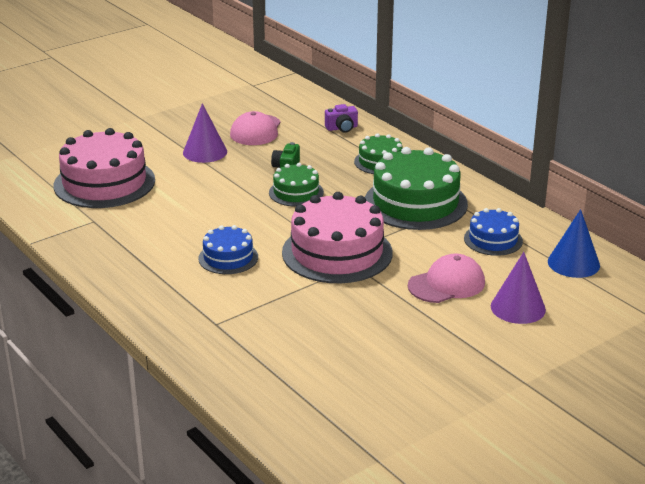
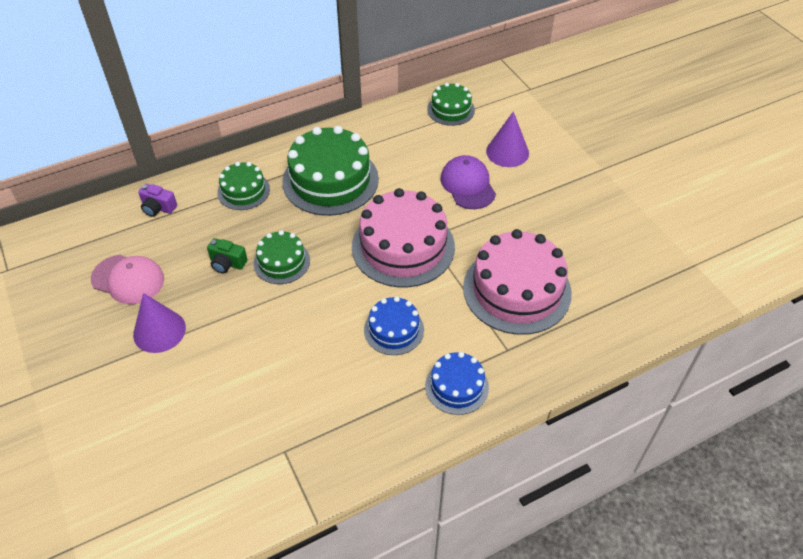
camera: 80 degrees left, 20 degrees up
(104, 183) = (195, 437): pink cake -> pink cake (516, 290)
(342, 128) = (158, 208): purple camera -> purple camera turned 120 degrees clockwise
(447, 284) = (468, 185): pink cap -> purple cap
(493, 240) = (405, 145): blue cake -> blue cake (457, 386)
(573, 263) = (451, 109): blue cone -> green cake

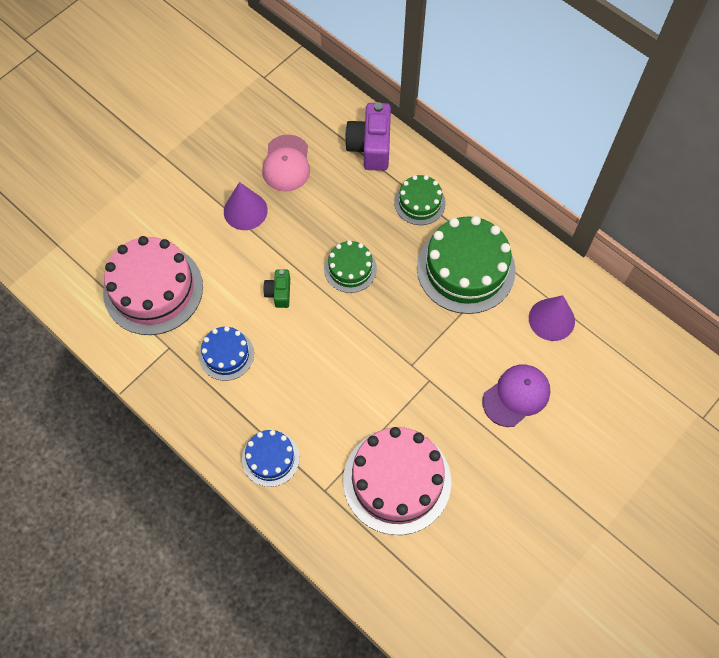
camera: 70 degrees right, 15 degrees up
(158, 208) = (370, 146): purple camera -> purple camera, size x1.85
(227, 263) = (332, 227): green camera -> green camera (279, 293)
(394, 329) = (311, 387): blue cake -> blue cake (226, 354)
(403, 246) = (409, 362): pink cake -> pink cake (153, 289)
(451, 109) = (623, 344): green cake -> none
(507, 152) = (584, 421): purple cone -> purple cone (551, 319)

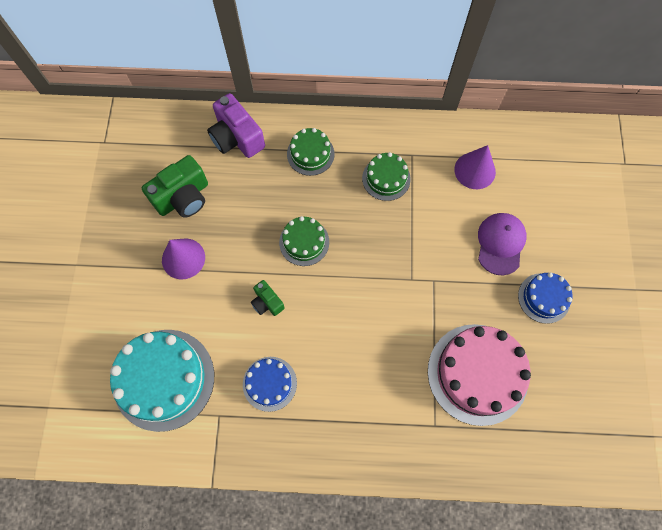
camera: 40 degrees left, 5 degrees up
(153, 289) = (164, 379): pink cake -> turquoise cake
(270, 458) = (375, 435): blue cake -> blue cake (544, 298)
(286, 163) = (183, 197): pink cap -> green camera
(466, 269) = (386, 178): green cake -> green cake, size x0.54

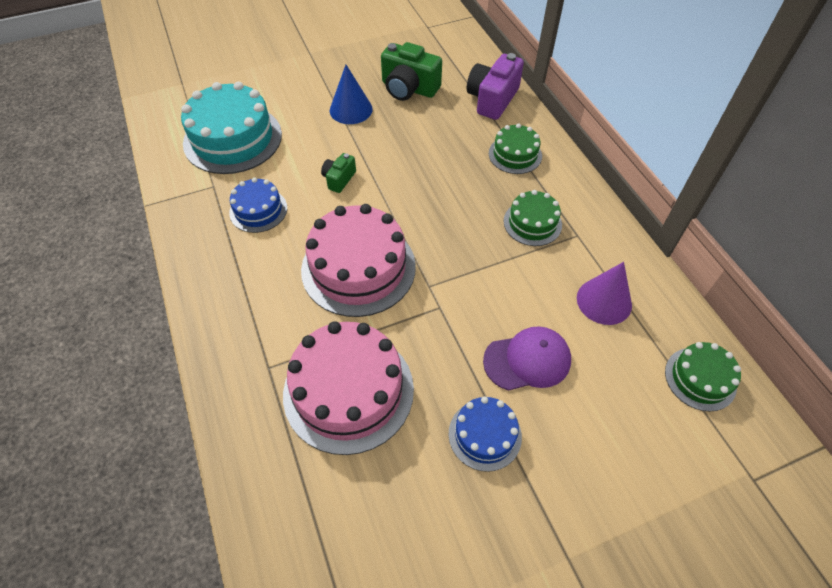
camera: 65 degrees right, 15 degrees down
(183, 258) = (351, 109): purple cone -> blue cone
(304, 242) = (417, 183): green cake -> green cake (700, 378)
(371, 324) = (358, 268): none -> pink cake

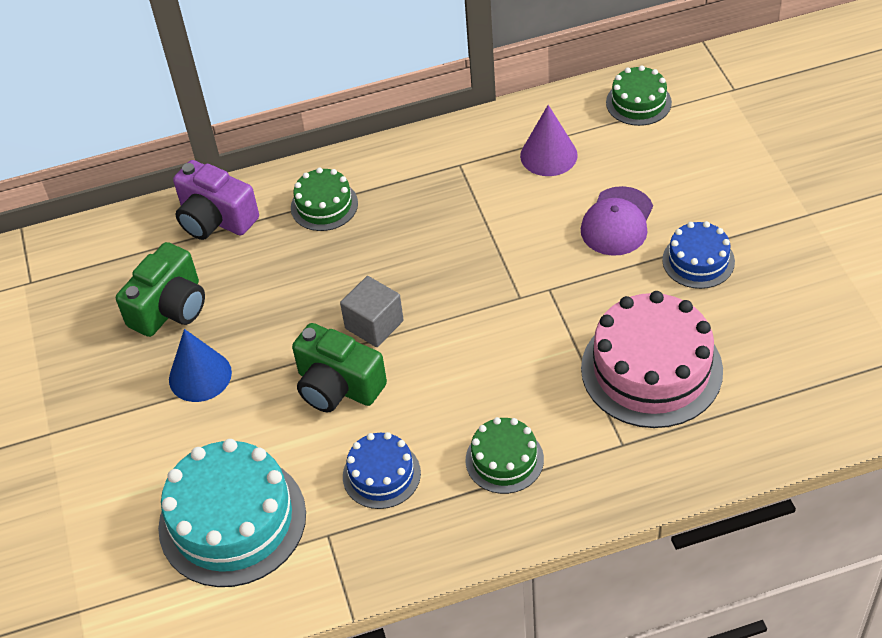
camera: 80 degrees left, 5 degrees down
(339, 179) = (338, 386): green camera -> green camera, size x1.85
(358, 268) = (488, 363): pink cake -> none
(396, 194) = (374, 324): none -> grey cube
(527, 360) = (617, 222): purple cap -> purple cap turned 150 degrees counterclockwise
(532, 223) = (437, 200): green cake -> green cake (504, 460)

